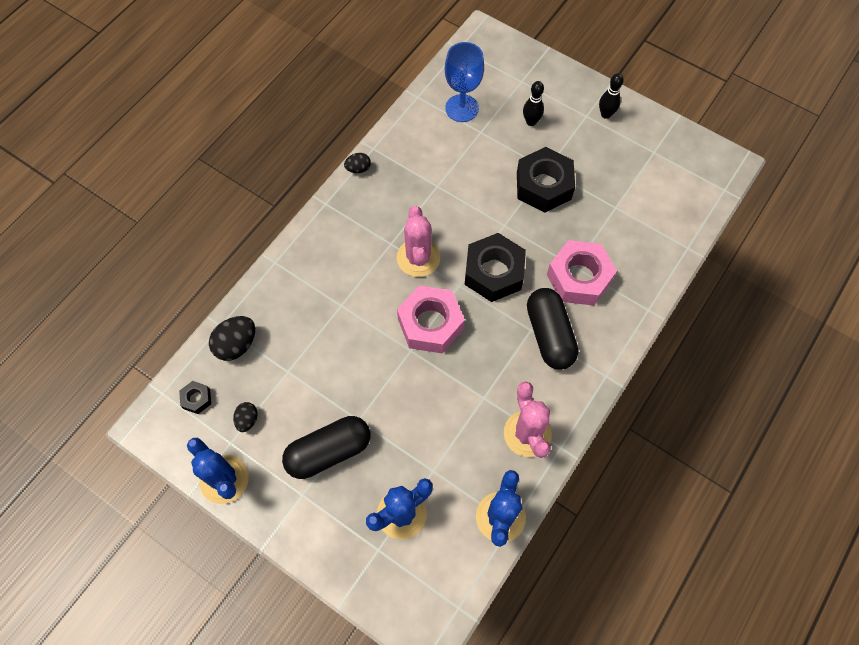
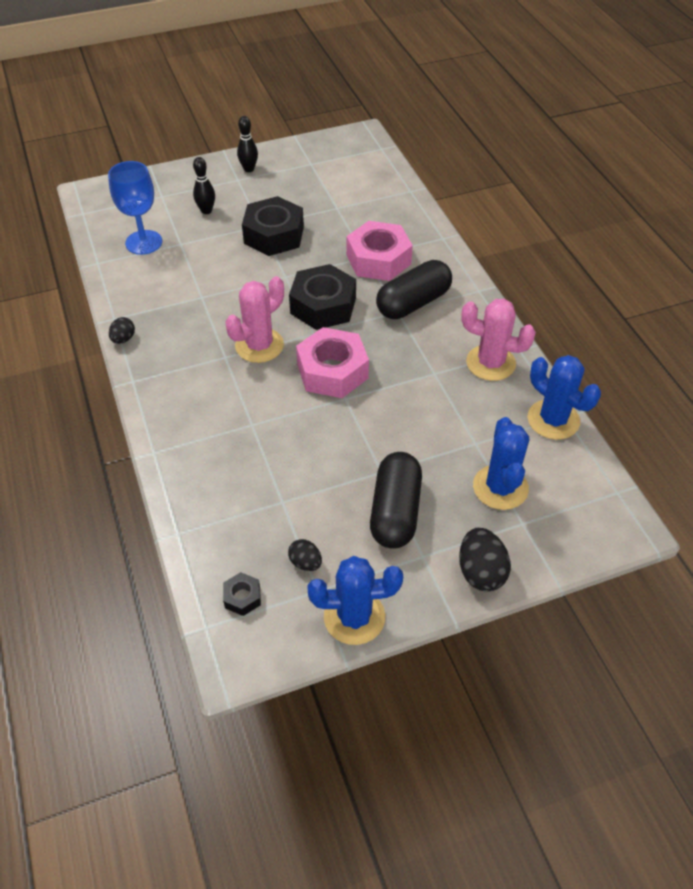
camera: 55 degrees left, 15 degrees down
(236, 345) = (214, 530): black egg -> black egg (481, 572)
(418, 258) = (259, 345): pink cactus -> pink cactus turned 75 degrees counterclockwise
(549, 335) = (413, 303): black capsule -> black capsule turned 60 degrees counterclockwise

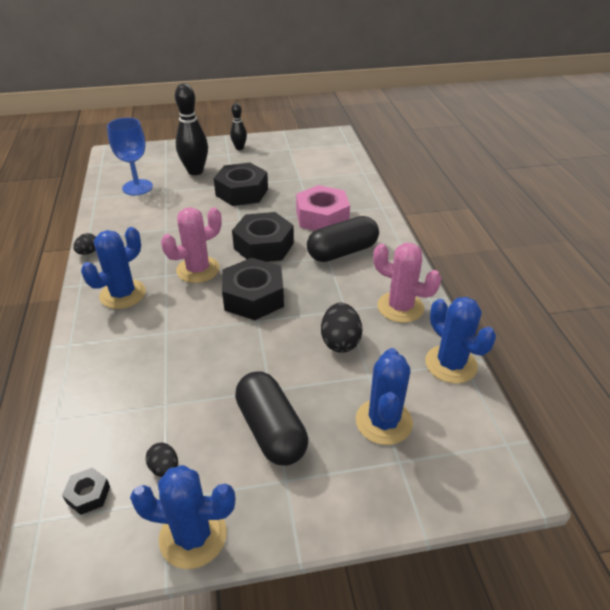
camera: 10 degrees right, 10 degrees down
(186, 386) = (123, 294): none -> blue cactus
(206, 211) = (195, 171): black bowling pin -> black bowling pin, size x1.79
(332, 371) = (253, 297): pink nut -> black nut
(395, 511) = (271, 430): black capsule -> black capsule turned 45 degrees counterclockwise
(481, 572) = (342, 508): black egg -> black egg (340, 341)

